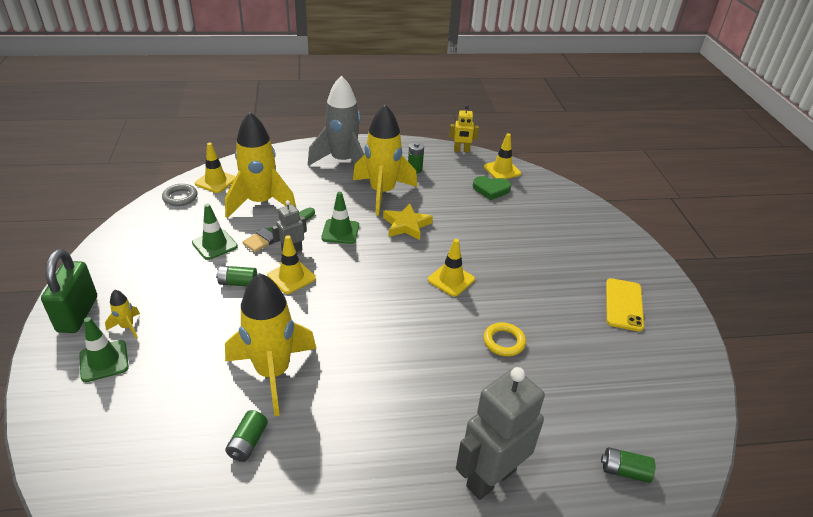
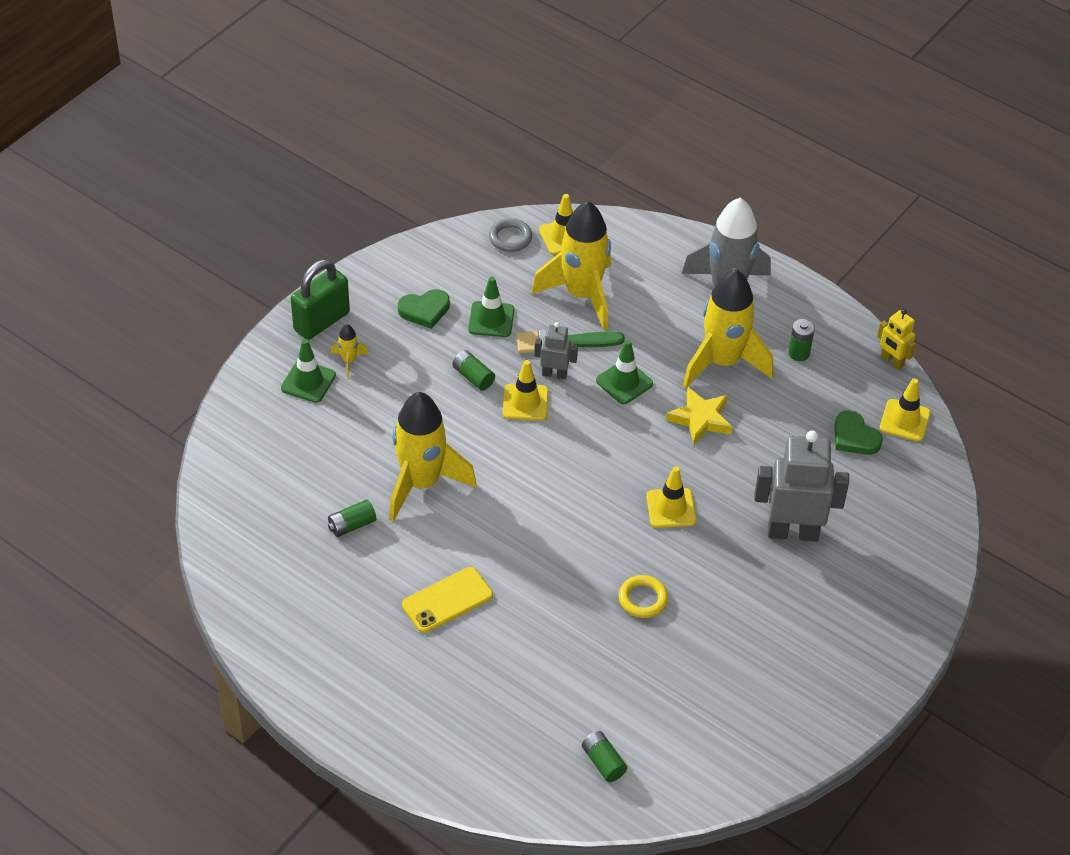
camera: 45 degrees right, 10 degrees up
(159, 264) = (424, 310): none -> green heart
(490, 477) = (495, 684): grey robot -> grey robot (793, 532)
(623, 304) = (811, 654): yellow phone -> yellow phone (447, 600)

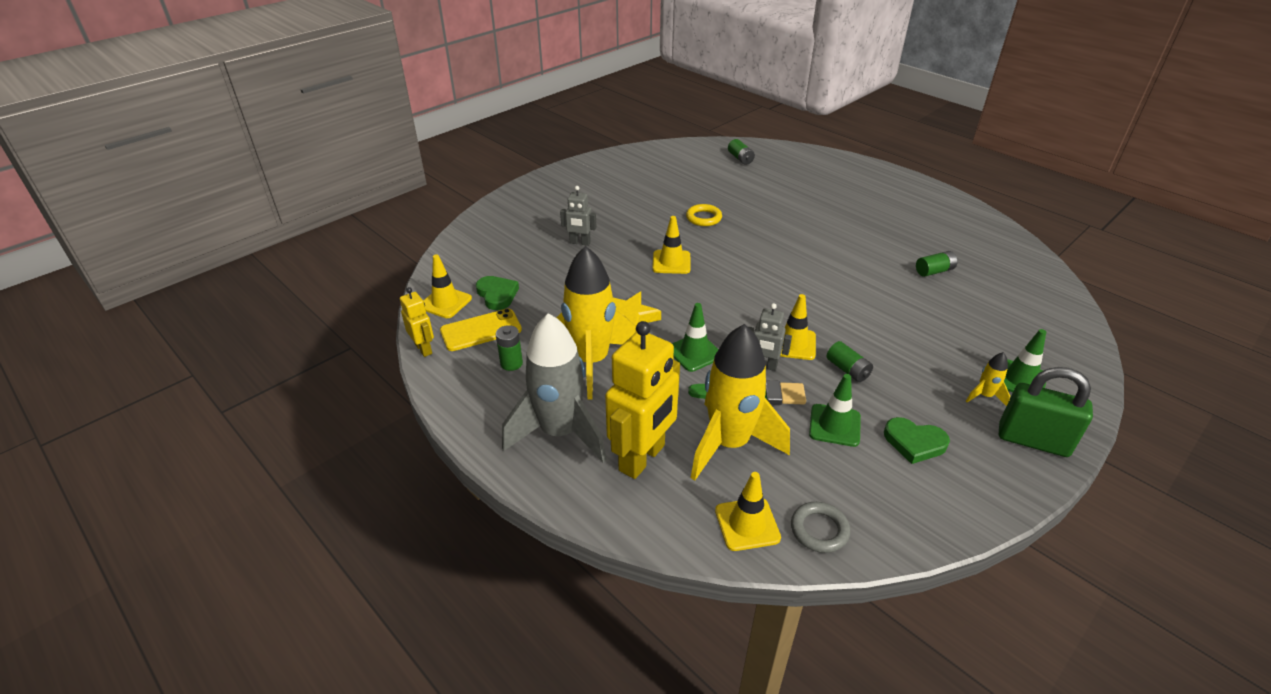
camera: 170 degrees left, 10 degrees down
(321, 321) = (1033, 441): green padlock -> green padlock turned 60 degrees clockwise
(421, 483) = (882, 292): yellow rocket -> none
(424, 310) = (914, 442): green heart -> green heart turned 150 degrees counterclockwise
(447, 600) = (847, 227): yellow phone -> yellow phone (481, 330)
(652, 277) = (642, 458): none -> yellow robot
(793, 532) = (580, 243): grey robot -> grey robot, size x0.51

